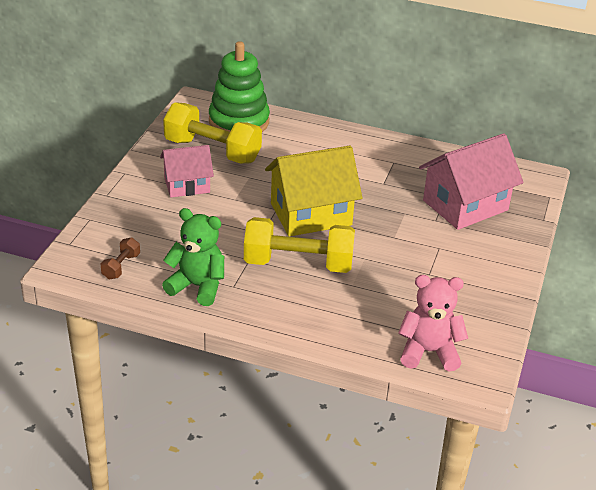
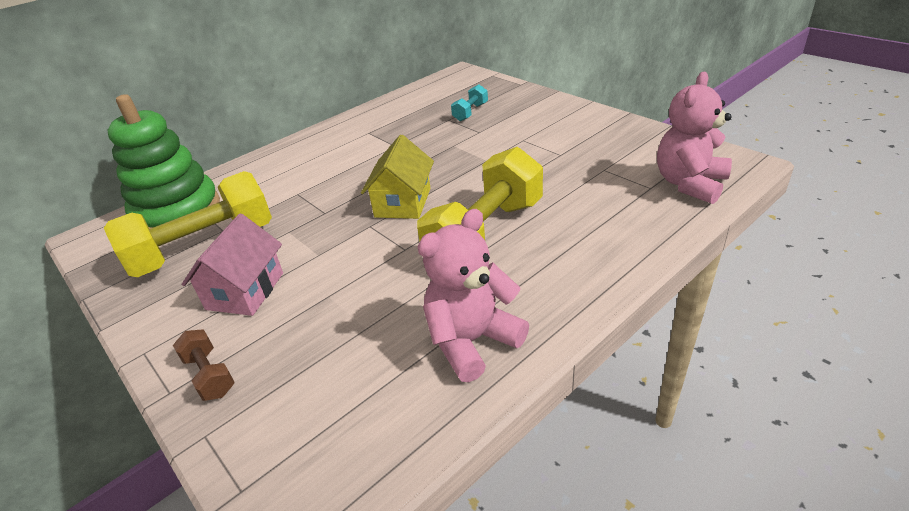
camera: 55 degrees left, 0 degrees up
(121, 266) = (361, 425): brown dumbbell -> brown dumbbell (209, 375)
(197, 286) = (472, 341): green teddy bear -> pink teddy bear
(311, 214) = (403, 202): yellow house -> yellow house, size x0.62
(465, 205) = (470, 112): pink house -> turquoise dumbbell

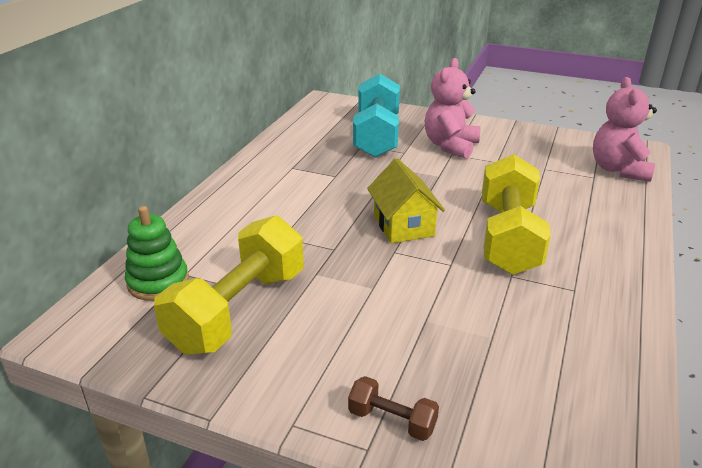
camera: 30 degrees left, 5 degrees down
(177, 212) = (158, 282): green stacking toy -> green stacking toy, size x0.60
(245, 291) = (336, 337): pink house -> none
(470, 112) = (376, 136): turquoise dumbbell -> turquoise dumbbell, size x2.27
(472, 341) = (590, 322): pink teddy bear -> pink teddy bear (450, 146)

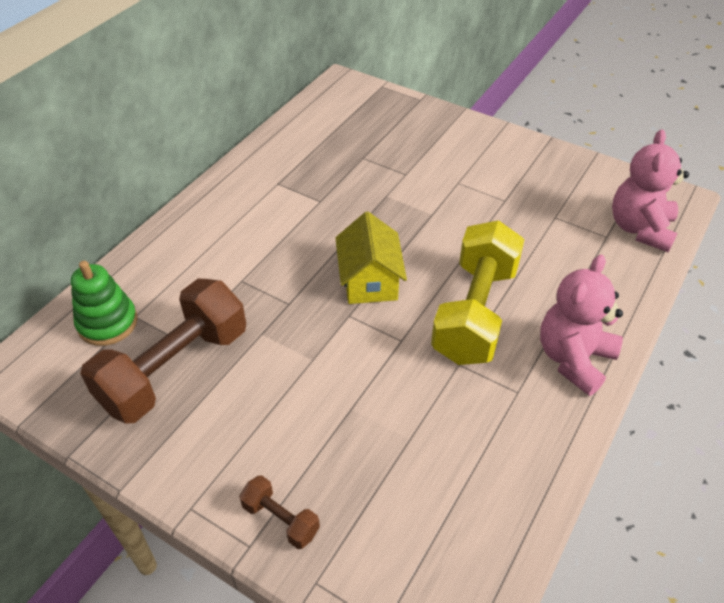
camera: 10 degrees right, 15 degrees up
(238, 310) = (174, 369): yellow dumbbell -> brown dumbbell
(376, 136) = (383, 145): turquoise dumbbell -> none
(450, 146) = (460, 170): pink teddy bear -> pink teddy bear (573, 359)

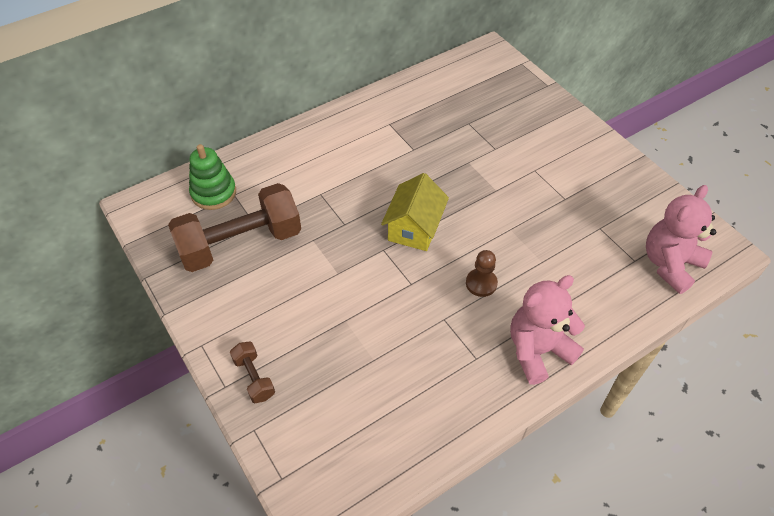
camera: 25 degrees right, 5 degrees up
(474, 312) = (481, 283): yellow dumbbell -> brown pawn

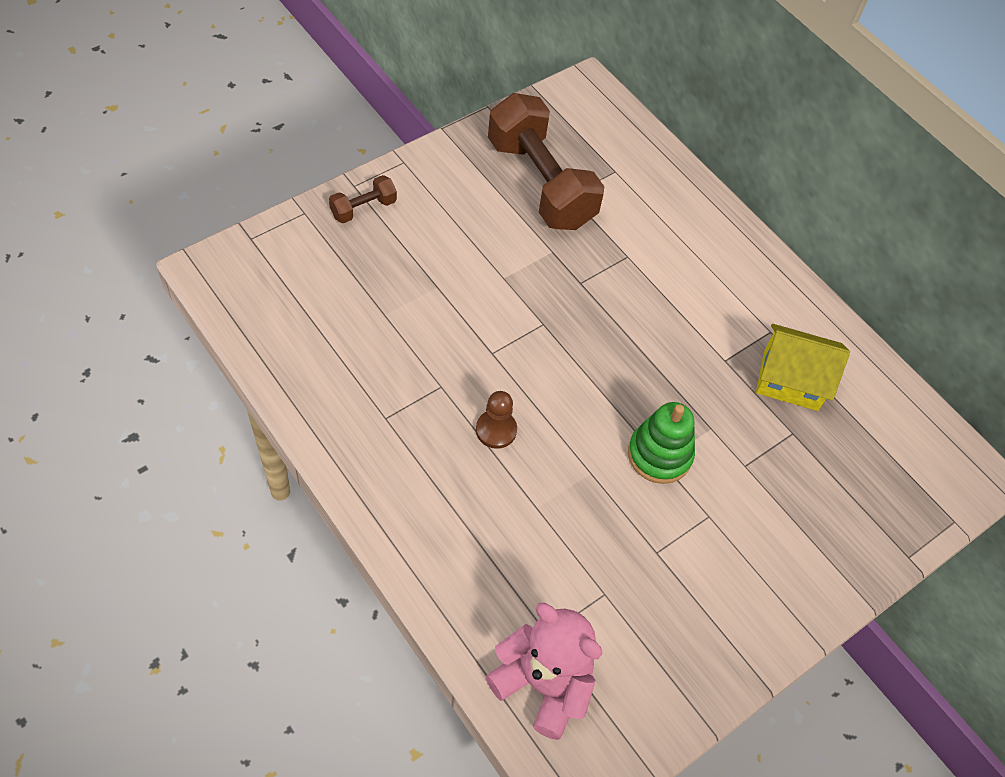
camera: 80 degrees right, 5 degrees up
(213, 193) = (615, 152): green stacking toy -> green stacking toy (659, 455)
(414, 228) = (581, 358): yellow house -> yellow house (790, 380)
(538, 350) = (395, 487): pink teddy bear -> none

